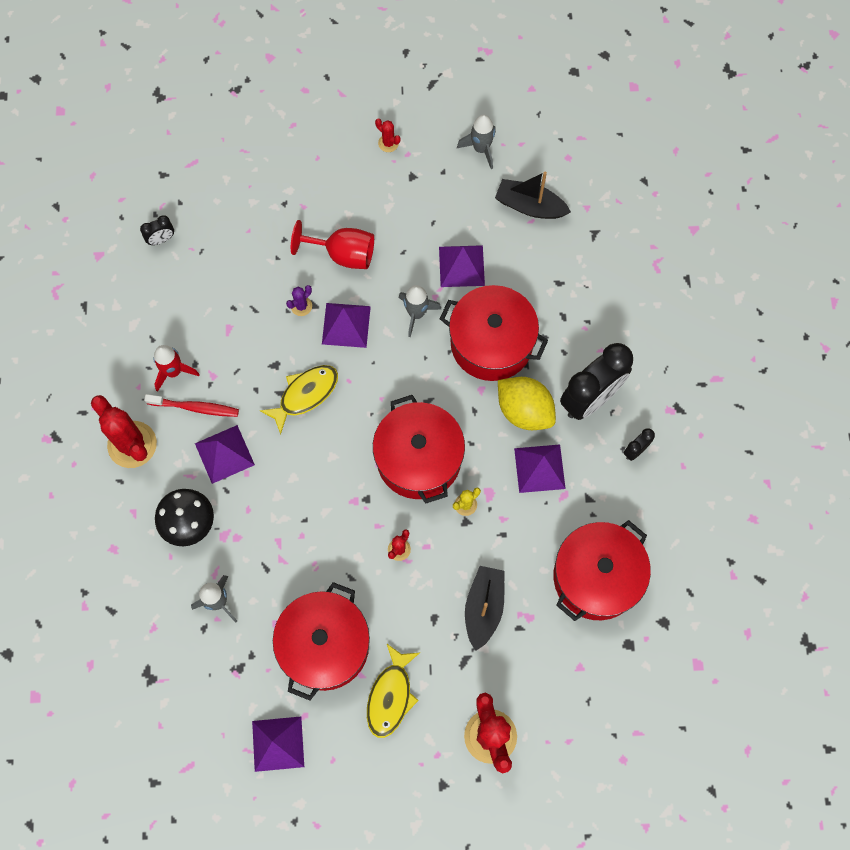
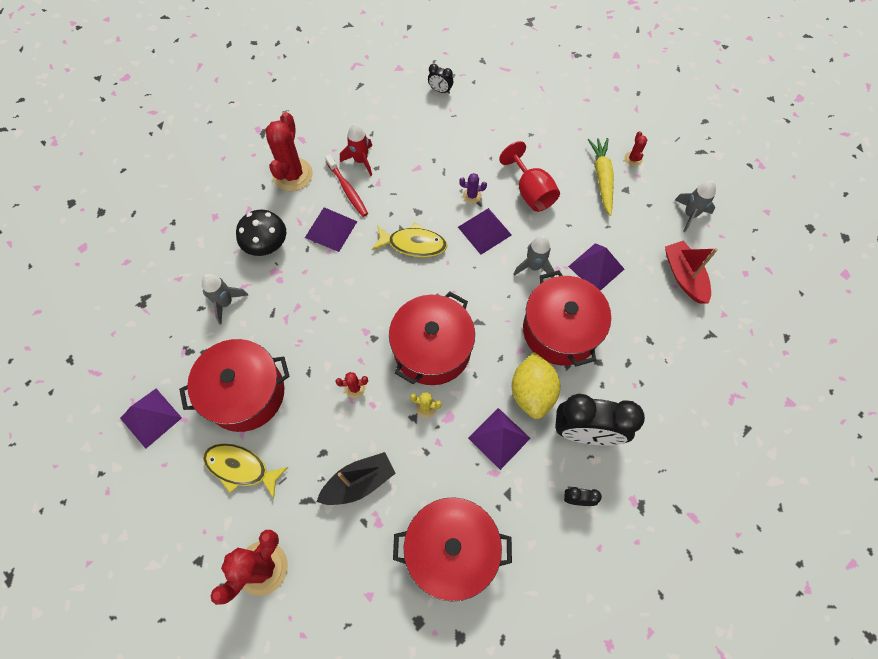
camera: 50 degrees right, 5 degrees down
(383, 185) = (602, 178): none -> yellow carrot
(391, 696) = (241, 468): yellow fish -> yellow fish turned 45 degrees clockwise
(530, 206) = (684, 276): black boat -> red boat

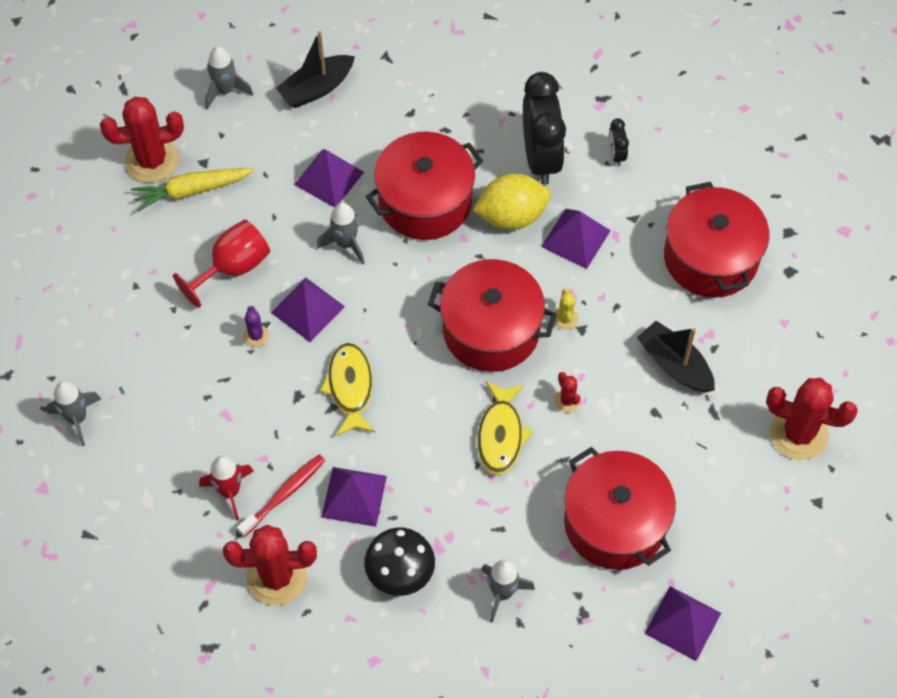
camera: 105 degrees left, 5 degrees down
(241, 468) = (704, 494): yellow fish -> yellow fish (501, 435)
(440, 90) = (77, 418): black clock -> grey rocket
(633, 159) = (152, 160): red cactus -> red cactus, size x2.20
(684, 276) = (316, 88): red boat -> black boat

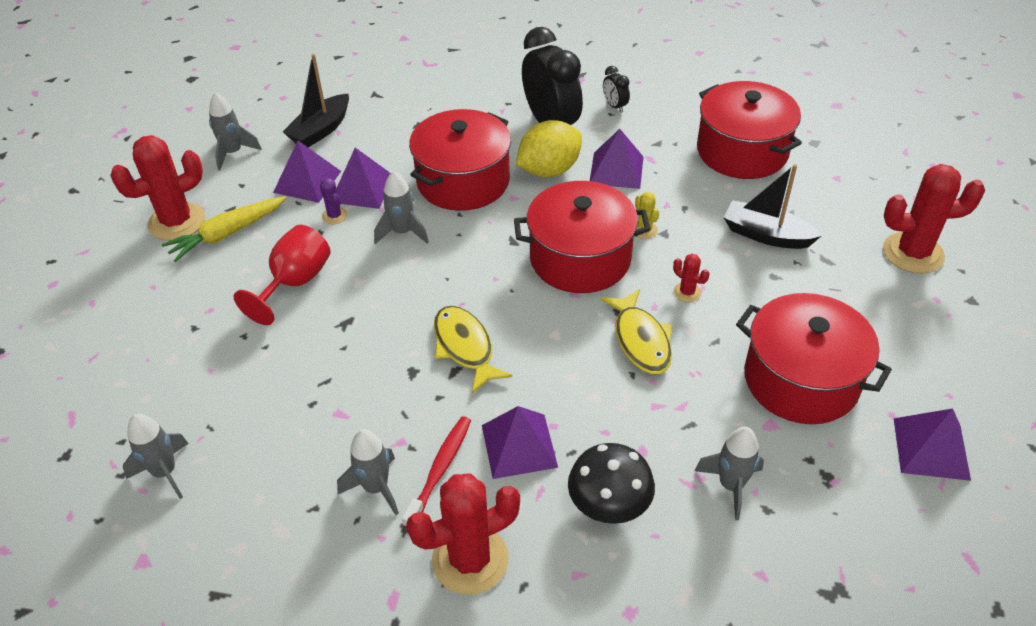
camera: 20 degrees left, 15 degrees down
(230, 491) = (376, 488): red rocket -> grey rocket
(256, 336) = (344, 332): purple cactus -> purple cactus (334, 216)
(307, 309) = (388, 294): purple pyramid -> purple pyramid (307, 181)

